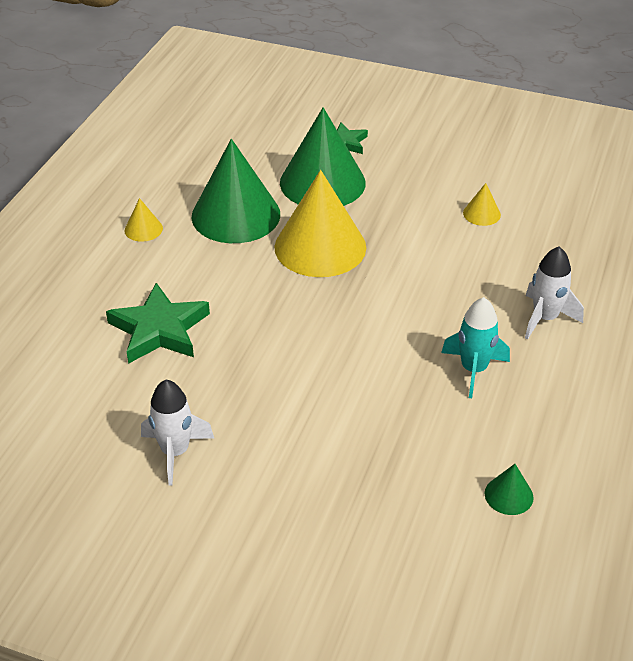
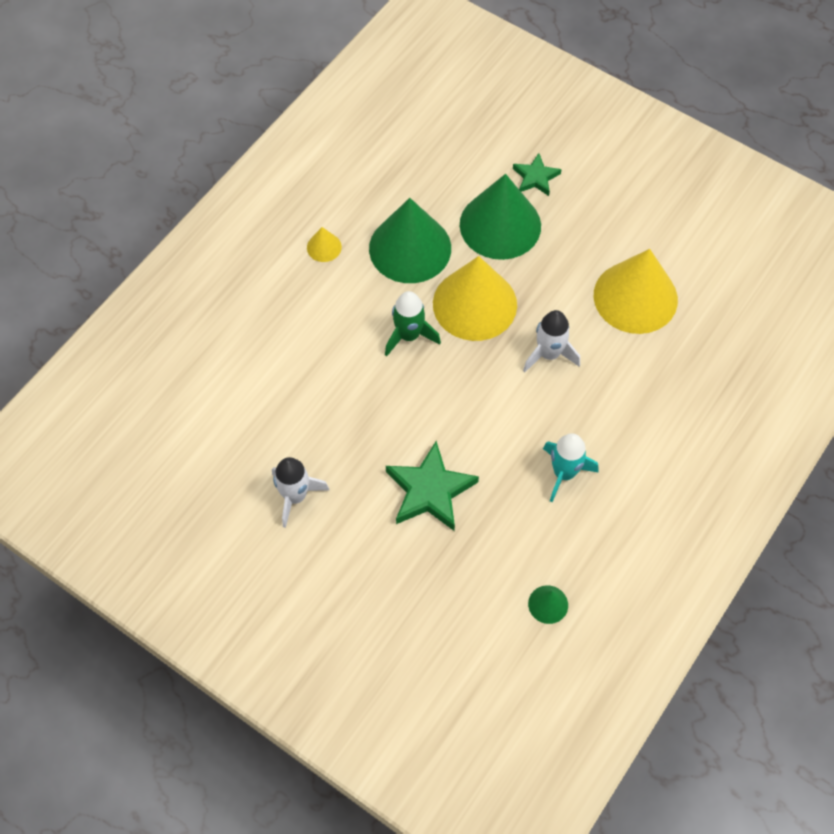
camera: 15 degrees right, 20 degrees up
(159, 330) = (311, 366): green star -> green star (430, 491)
(259, 284) = (409, 336): none -> green rocket
(481, 214) = (635, 297): yellow cone -> yellow cone, size x2.37
(545, 318) = (647, 432): white rocket -> white rocket (549, 354)

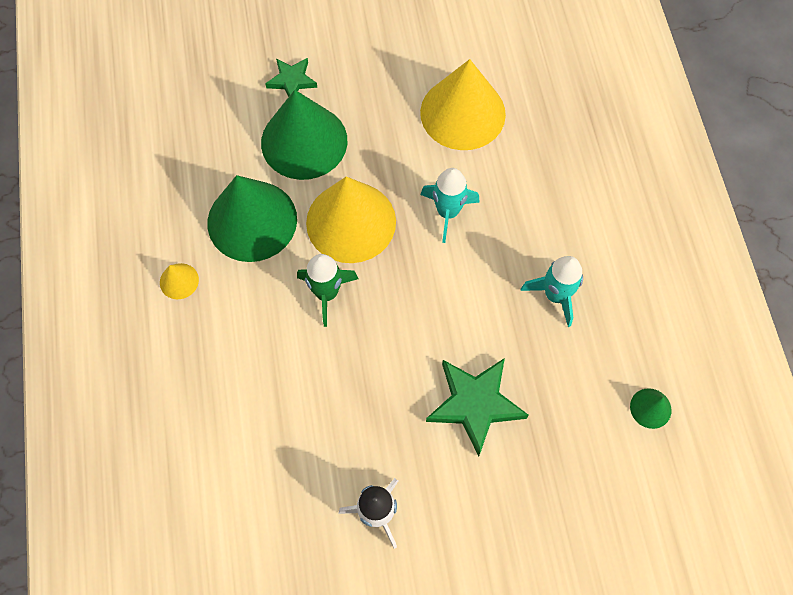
camera: 45 degrees left, 5 degrees up
(549, 354) = (448, 212): white rocket -> turquoise rocket

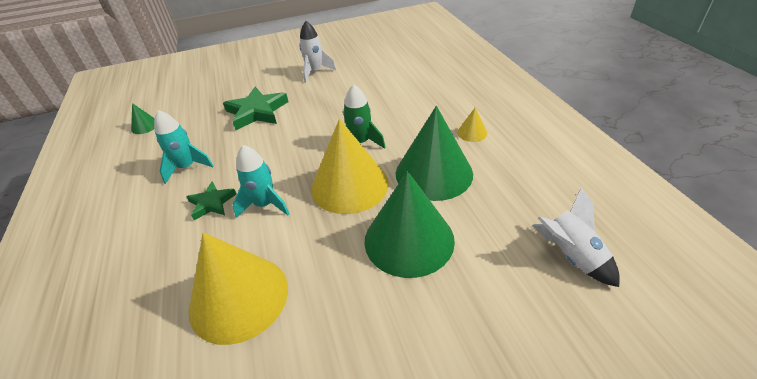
camera: 175 degrees right, 25 degrees down
(169, 100) = (571, 256): none -> white rocket
(292, 80) = (444, 302): green star -> green star (212, 203)

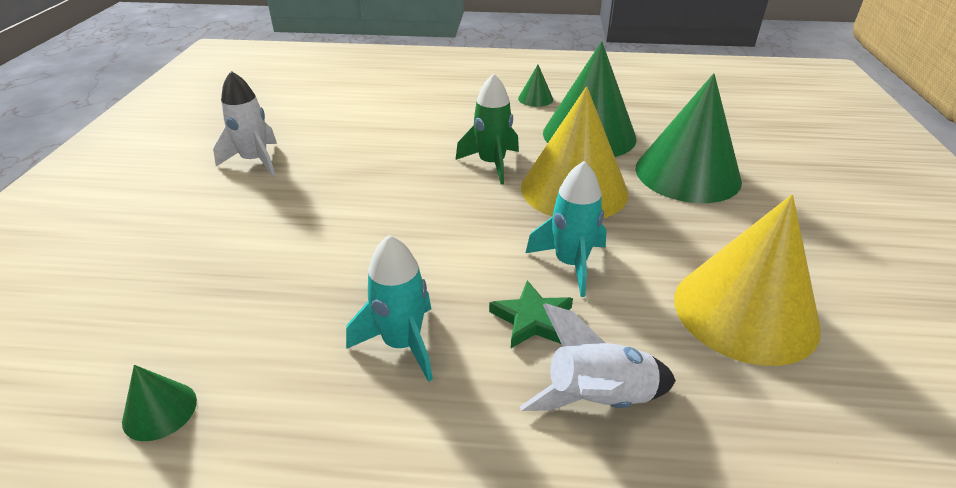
camera: 70 degrees left, 5 degrees down
(257, 112) = (306, 237): green star -> none
(472, 132) = (535, 99): yellow cone -> green cone
(571, 256) = (735, 109): white rocket -> white rocket (598, 399)

